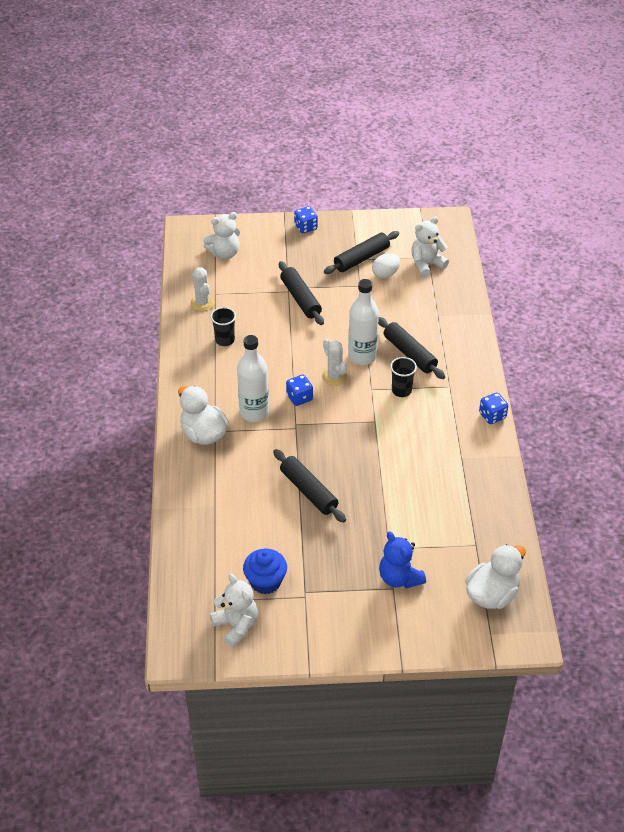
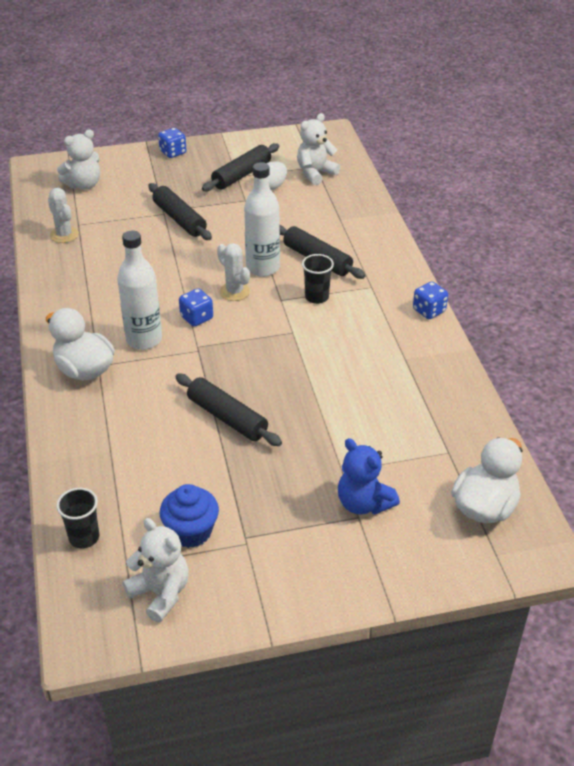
camera: 10 degrees left, 5 degrees down
(225, 340) = (96, 269): black cup -> black cup (84, 537)

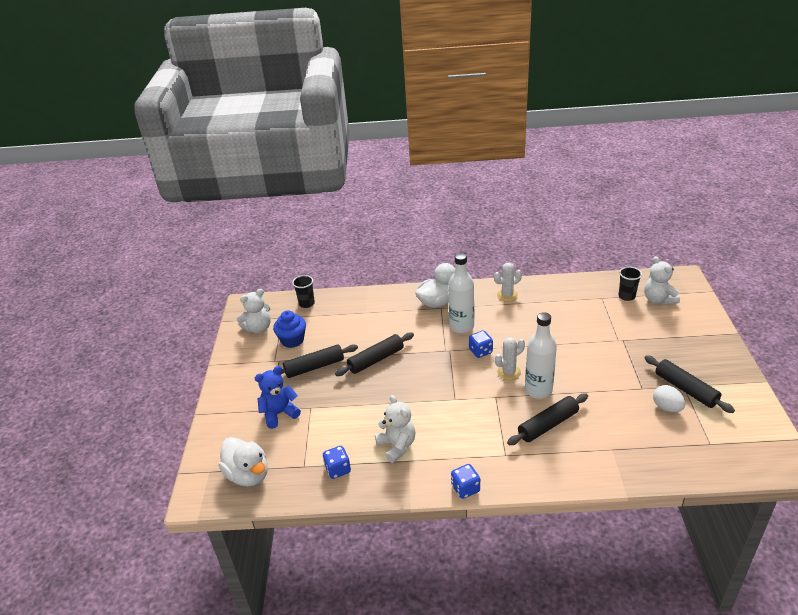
camera: 105 degrees right, 5 degrees down
(64, 235) = (587, 292): white cactus -> white cactus (507, 295)
(173, 152) = (719, 348): blue dice -> blue dice (338, 469)
(179, 219) = (609, 348): black rolling pin -> black rolling pin (314, 367)
(315, 173) = (696, 442): white teddy bear -> white teddy bear (397, 446)
(316, 297) = (495, 418): black cup -> black cup (626, 296)

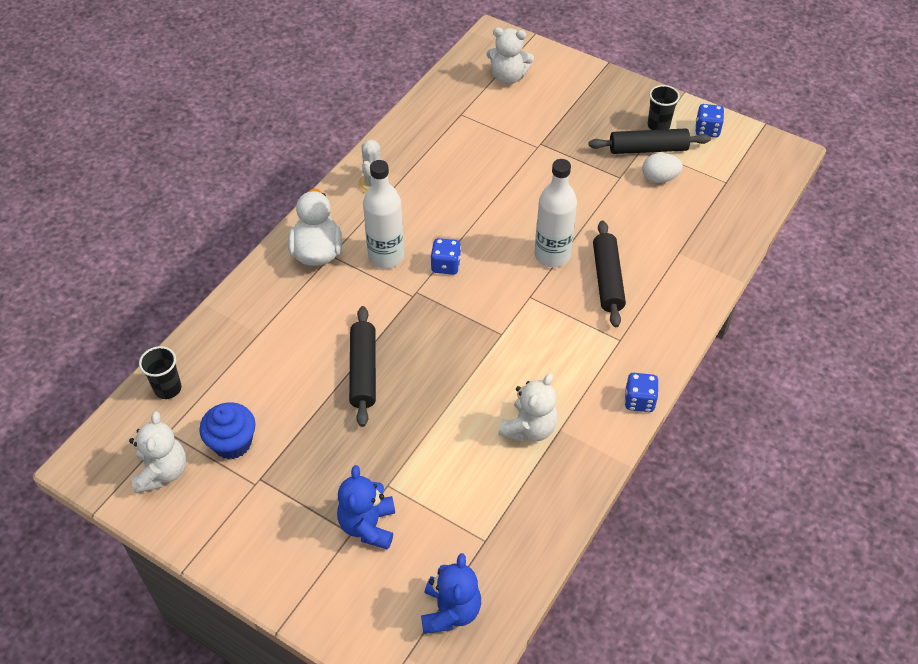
camera: 60 degrees left, 15 degrees up
(248, 475) = (450, 611): white duck -> blue teddy bear
(314, 367) = (313, 444): black rolling pin -> none
(338, 469) = (519, 507): blue dice -> blue dice (707, 130)
(397, 446) = (529, 428): white teddy bear -> white teddy bear turned 120 degrees clockwise
(509, 372) = (502, 262): white cactus -> none
(626, 296) = (478, 95): black cup -> black cup (658, 125)

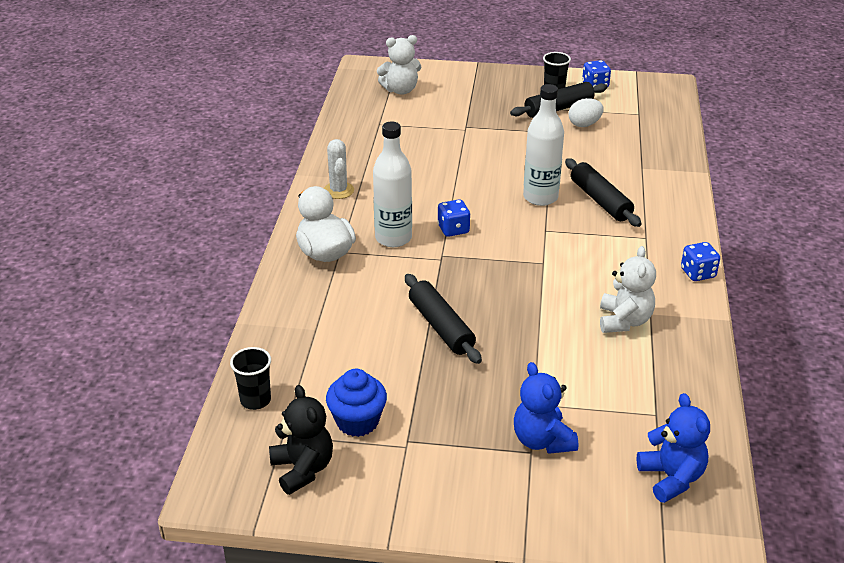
camera: 25 degrees left, 15 degrees down
(162, 472) = (303, 469): white teddy bear -> black teddy bear

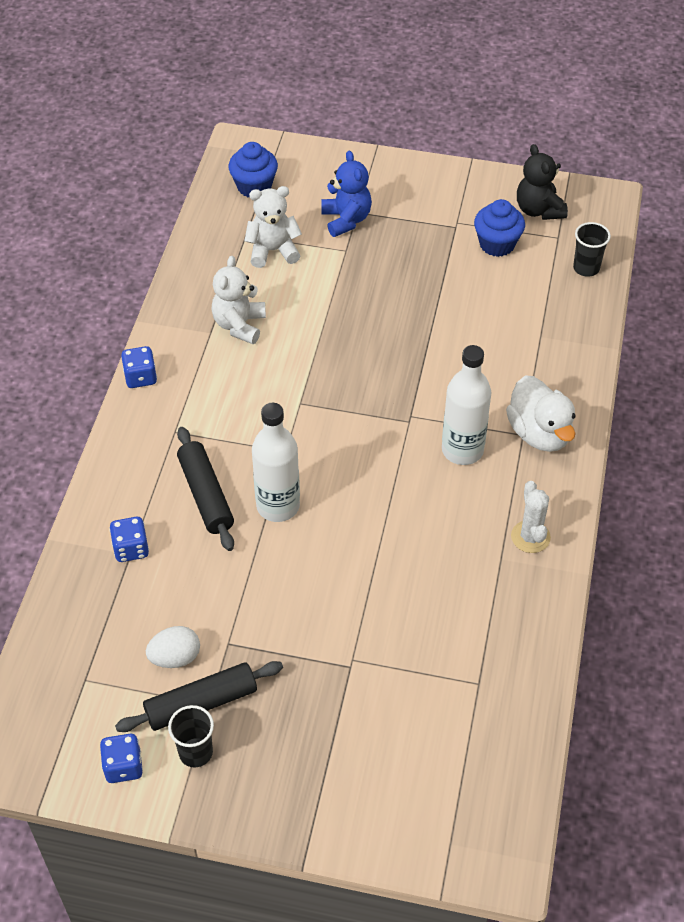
camera: 175 degrees left, 15 degrees up
(400, 90) = (443, 777): white teddy bear -> white teddy bear (273, 251)
(441, 326) = (418, 330): black rolling pin -> none
(453, 229) = (392, 459): blue dice -> blue dice (131, 549)
(671, 478) = (254, 186): blue teddy bear -> blue cupcake

